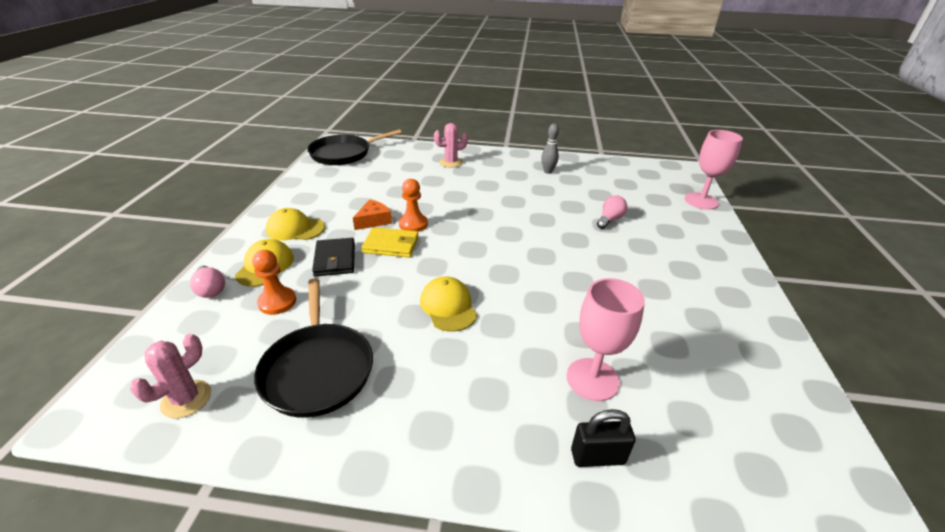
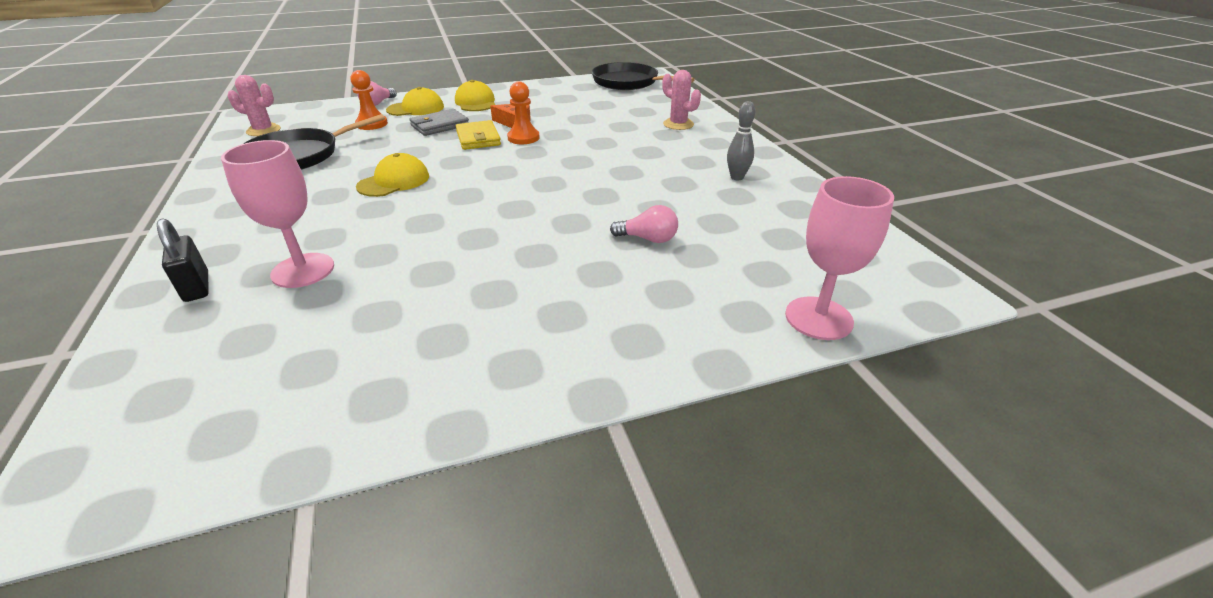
camera: 65 degrees right, 0 degrees up
(335, 259) = (440, 125): black wallet -> grey wallet

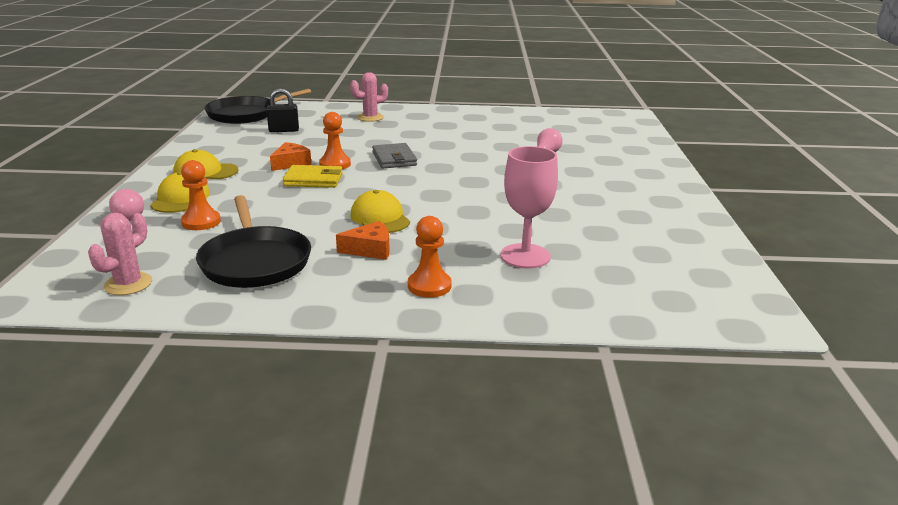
camera: 70 degrees left, 10 degrees down
(197, 287) = (528, 298): black padlock -> black padlock (284, 130)
(238, 230) = (429, 286): none -> orange pawn
(320, 191) = (370, 249): none -> orange cheese
(440, 125) = (255, 192): grey wallet -> grey wallet (394, 159)
(737, 177) = (479, 121): grey bowling pin -> none
(818, 318) = (643, 138): pink goblet -> none

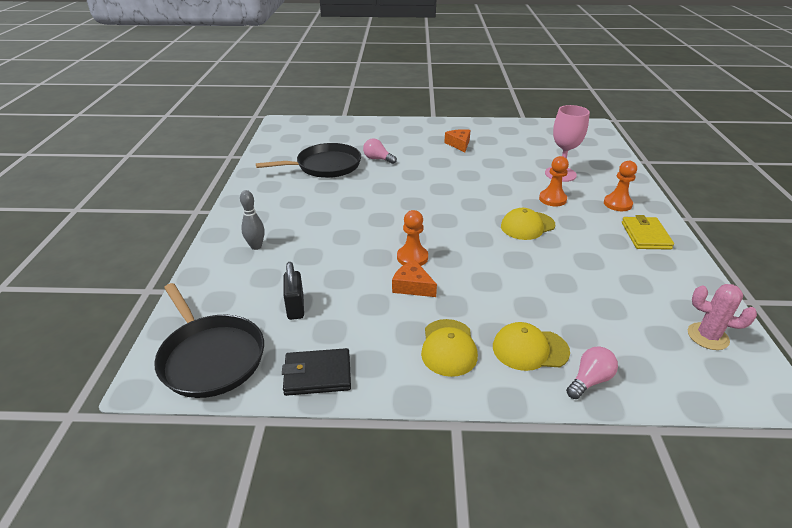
camera: 90 degrees left, 10 degrees up
(201, 222) = (577, 321): orange pawn -> orange pawn (552, 199)
(208, 137) = (317, 374): none -> black wallet
(255, 261) = (629, 276): black pan -> black pan (325, 166)
(313, 180) = (456, 266): yellow wallet -> yellow wallet (645, 235)
(370, 117) = (256, 246): pink cactus -> grey bowling pin
(370, 249) = (581, 227): orange cheese -> orange cheese (459, 144)
(394, 159) = (393, 225): grey wallet -> none

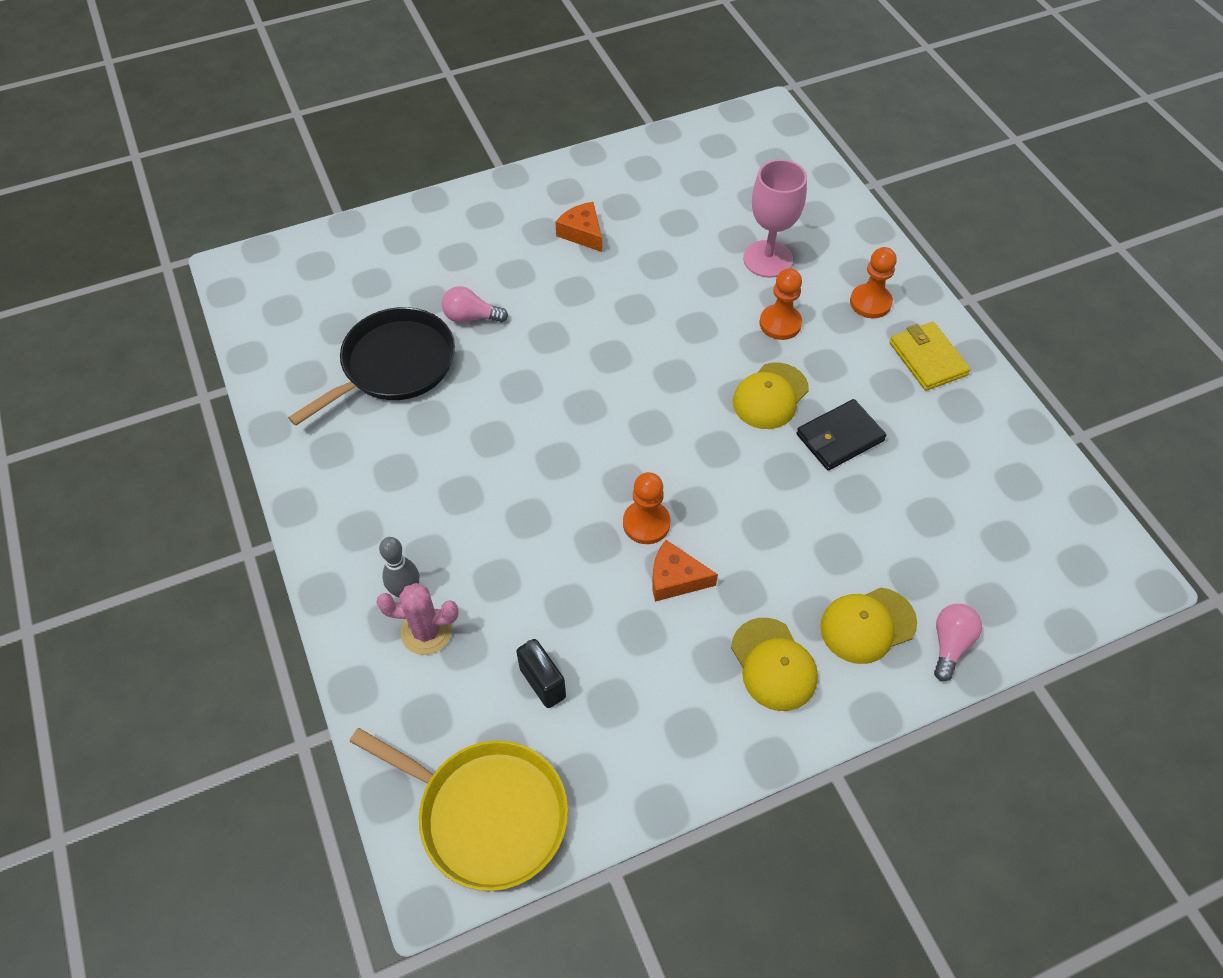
camera: 25 degrees left, 20 degrees up
(210, 357) = (486, 813): black pan -> yellow pan
(317, 374) = (641, 778): black wallet -> black wallet (840, 437)
(707, 336) = (1050, 519): pink cactus -> pink cactus (426, 631)

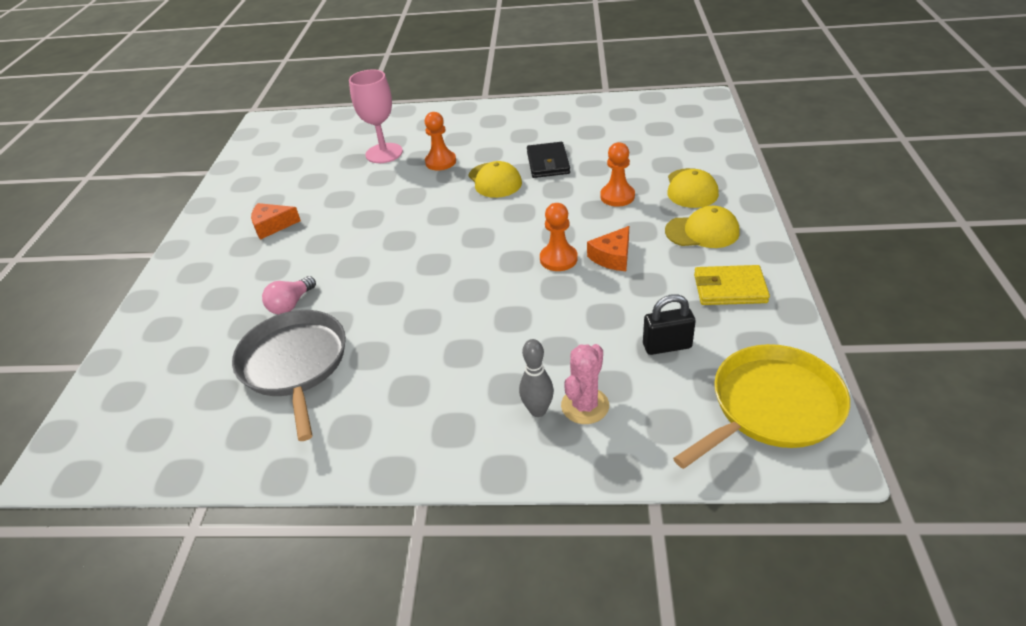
camera: 60 degrees left, 15 degrees down
(394, 365) = (295, 365): black pan -> grey pan
(870, 302) = (456, 126): orange pawn -> orange pawn (617, 196)
(927, 359) = (515, 119): yellow wallet -> yellow wallet (730, 289)
(950, 644) = (719, 164): pink light bulb -> none

